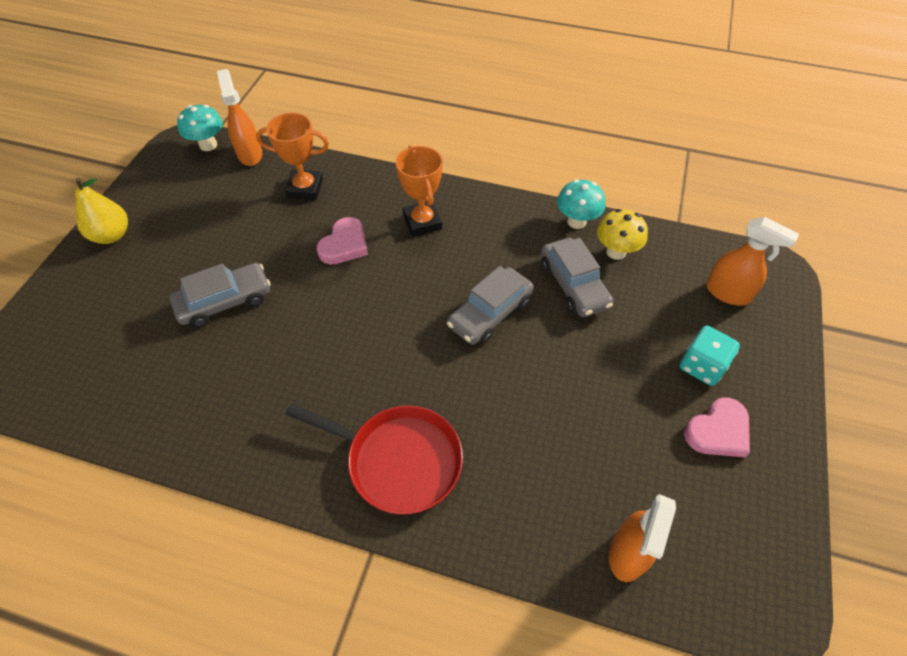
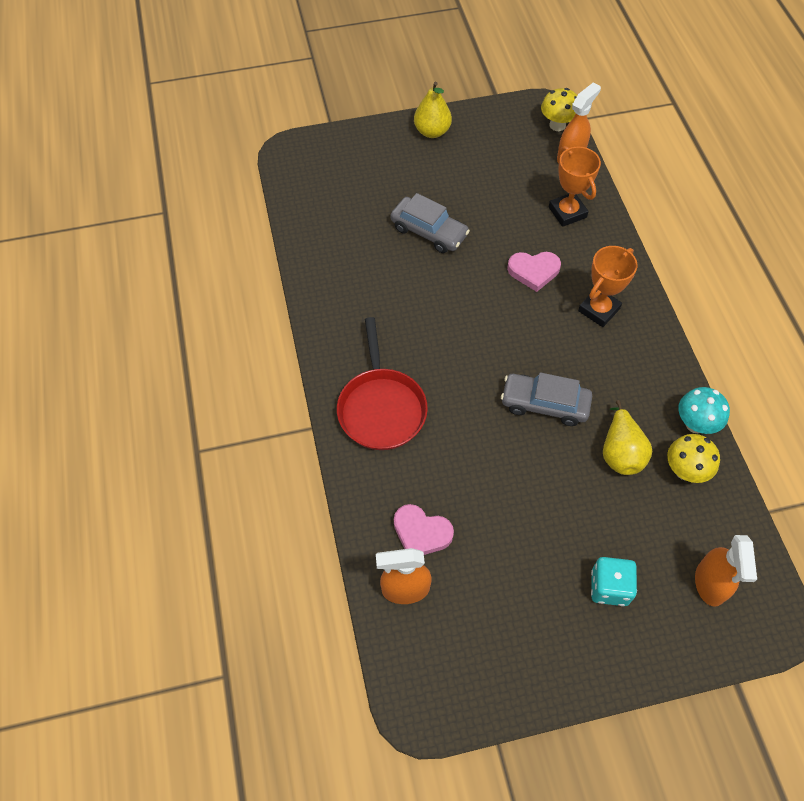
camera: 60 degrees right, 5 degrees up
(208, 145) = (557, 125): turquoise mushroom -> yellow mushroom
(573, 285) = (620, 452): grey car -> yellow pear
(718, 431) = (552, 621): pink heart -> pink heart (421, 533)

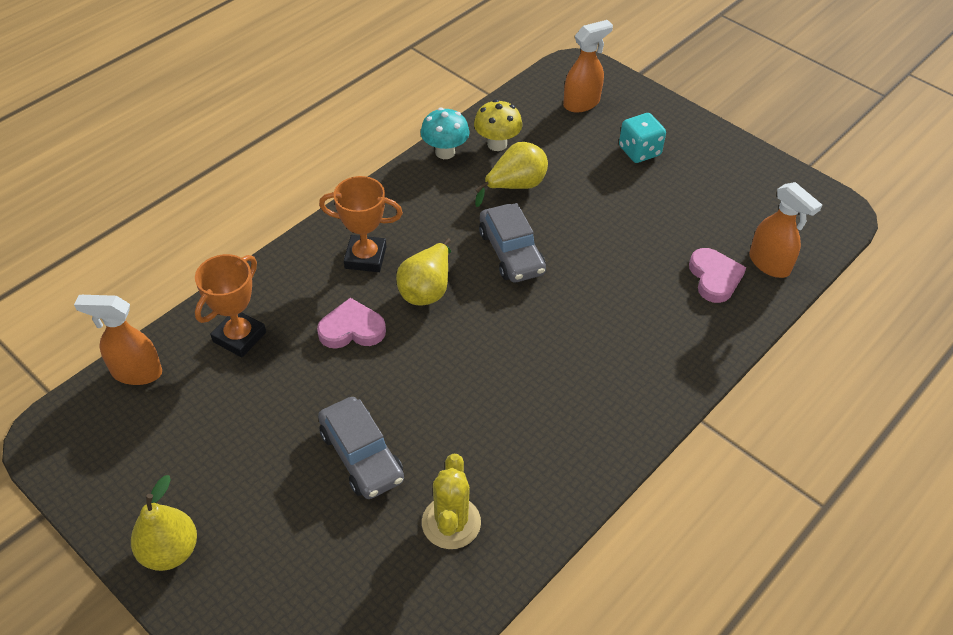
camera: 125 degrees left, 10 degrees down
(351, 250) = (451, 523): none -> yellow cactus
(381, 408) = (628, 371): red pan -> none
(429, 231) = (361, 456): grey car -> grey car turned 150 degrees clockwise
(533, 271) = (352, 329): pink heart -> pink heart turned 60 degrees counterclockwise
(542, 330) = (427, 289): none -> yellow pear
(557, 125) = (80, 411): yellow mushroom -> none

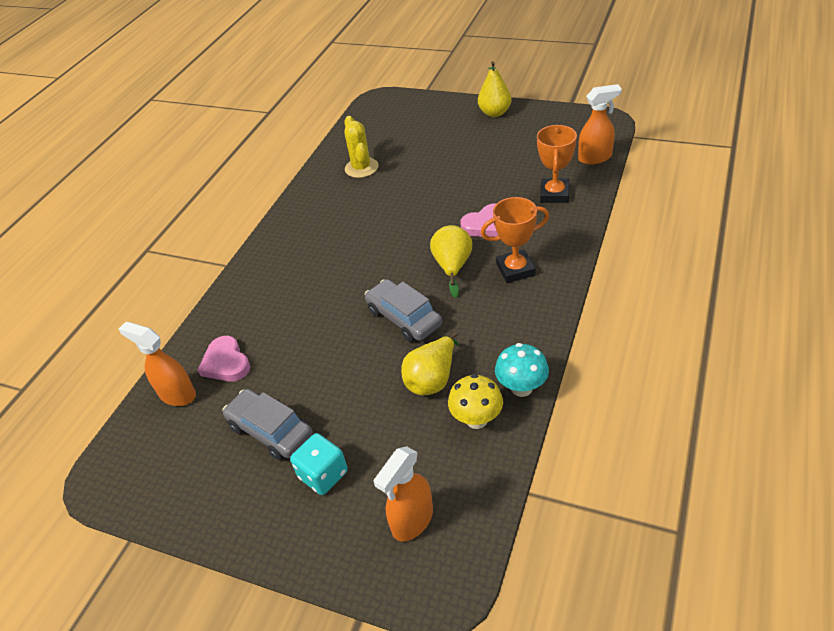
camera: 165 degrees right, 5 degrees down
(361, 456) = (429, 173): grey car -> grey car (270, 431)

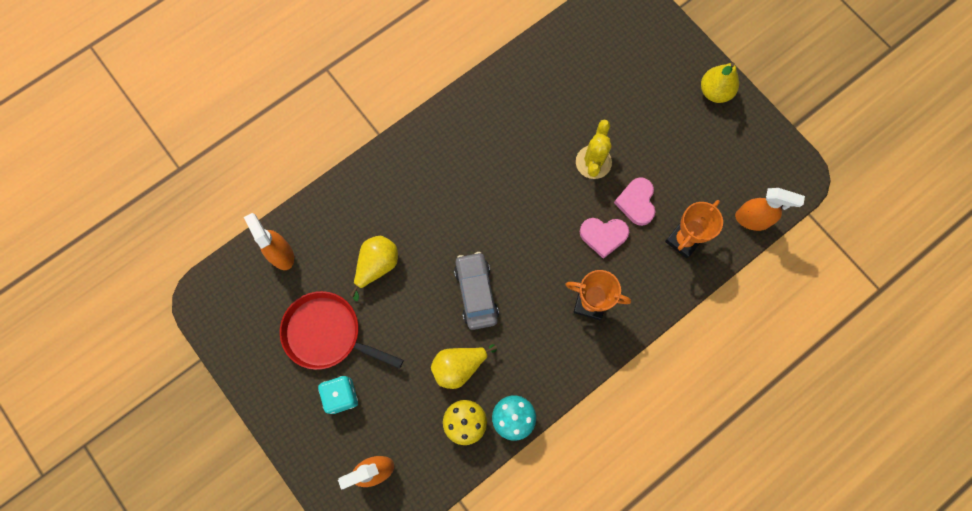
camera: 25 degrees right, 30 degrees up
(226, 363) = (328, 246): pink heart -> pink heart (636, 202)
(270, 431) = (327, 333): grey car -> red pan
(361, 168) = (550, 87): yellow cactus -> yellow cactus (593, 162)
(453, 267) = (546, 265): yellow pear -> yellow pear (377, 266)

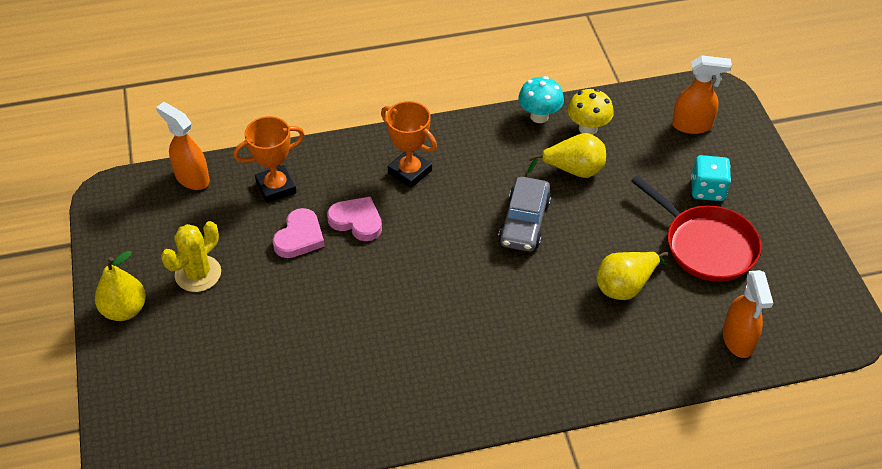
camera: 155 degrees left, 25 degrees down
(593, 162) = (319, 293): yellow cactus -> yellow cactus (198, 274)

